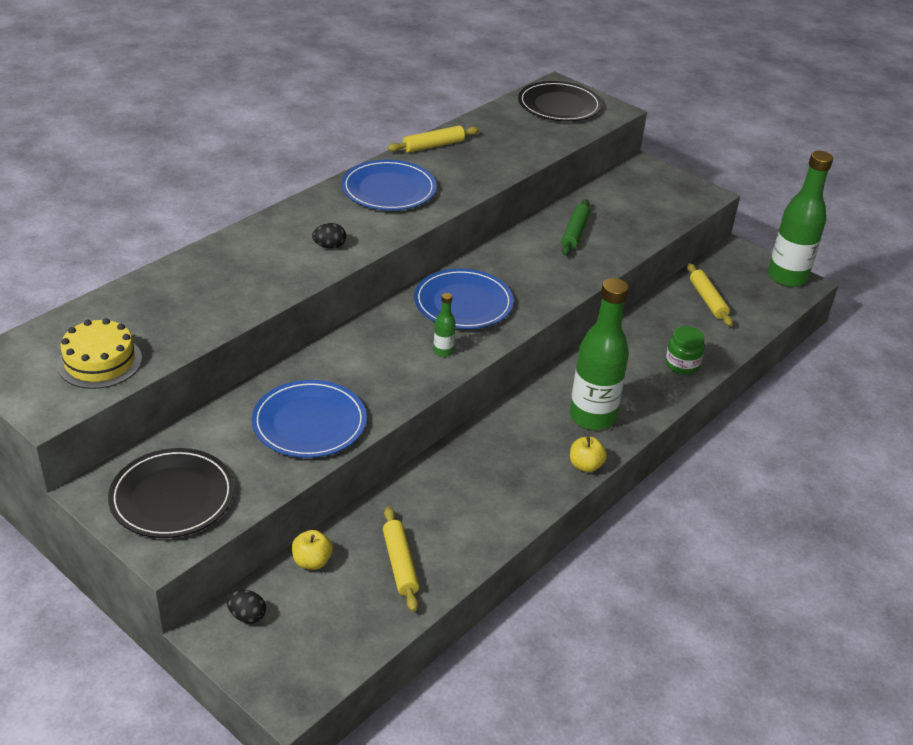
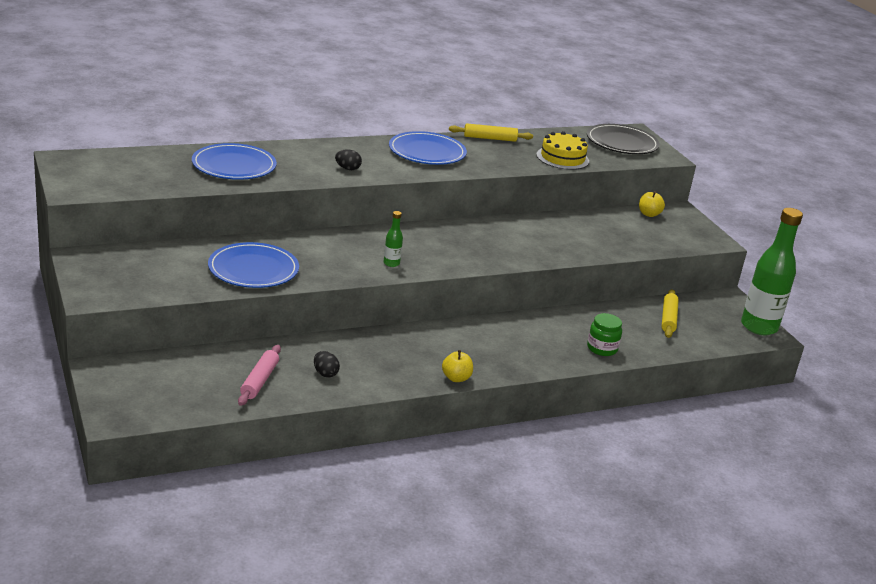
camera: 25 degrees right, 10 degrees down
(100, 361) = (128, 179): yellow cake -> yellow cake (562, 158)
(172, 496) = (123, 275): black plate -> none
(247, 616) = (129, 369): black egg -> black egg (325, 373)
(312, 561) = (200, 358): yellow apple -> yellow apple (649, 214)
(400, 564) = (259, 381): yellow rolling pin -> pink rolling pin
(463, 303) = (436, 243): blue plate -> blue plate (234, 165)
(575, 233) = (572, 231): green rolling pin -> none
(592, 417) = (492, 353): green bottle -> none

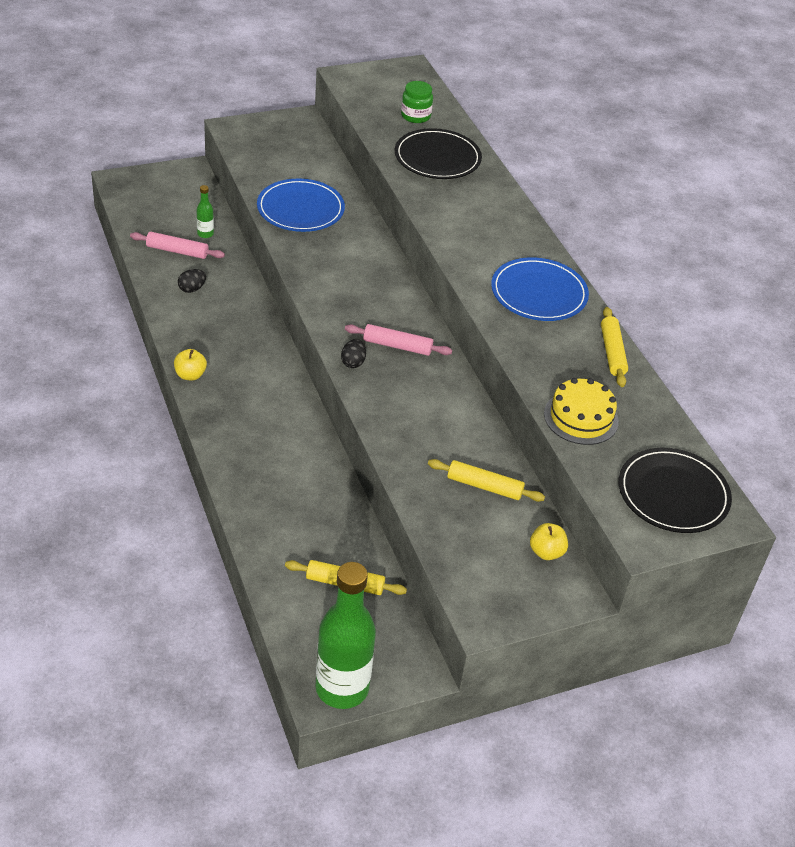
camera: 90 degrees right, 15 degrees up
(234, 165) = (437, 158): blue plate -> black plate
(347, 169) = (462, 230): black egg -> black egg (353, 362)
(391, 263) = (334, 297): green bottle -> green bottle (205, 234)
(452, 242) = (397, 346): none -> pink rolling pin
(597, 227) = (484, 486): none -> yellow rolling pin
(602, 348) = (262, 502): green jar -> green jar (415, 116)

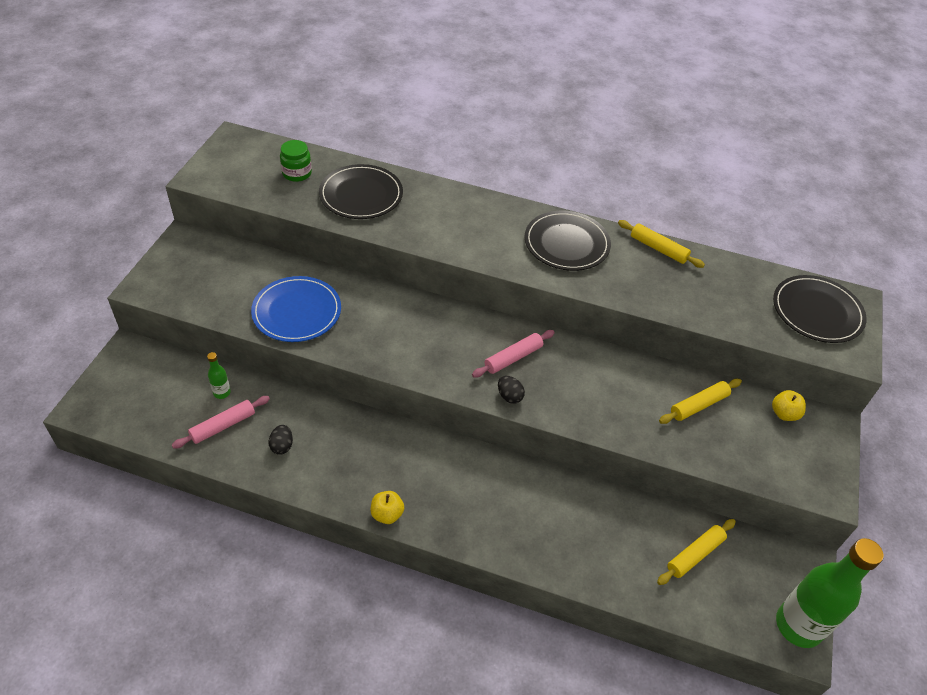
camera: 50 degrees left, 5 degrees up
(539, 293) = (566, 243): blue plate -> black plate
(581, 417) = (713, 307): yellow cake -> none

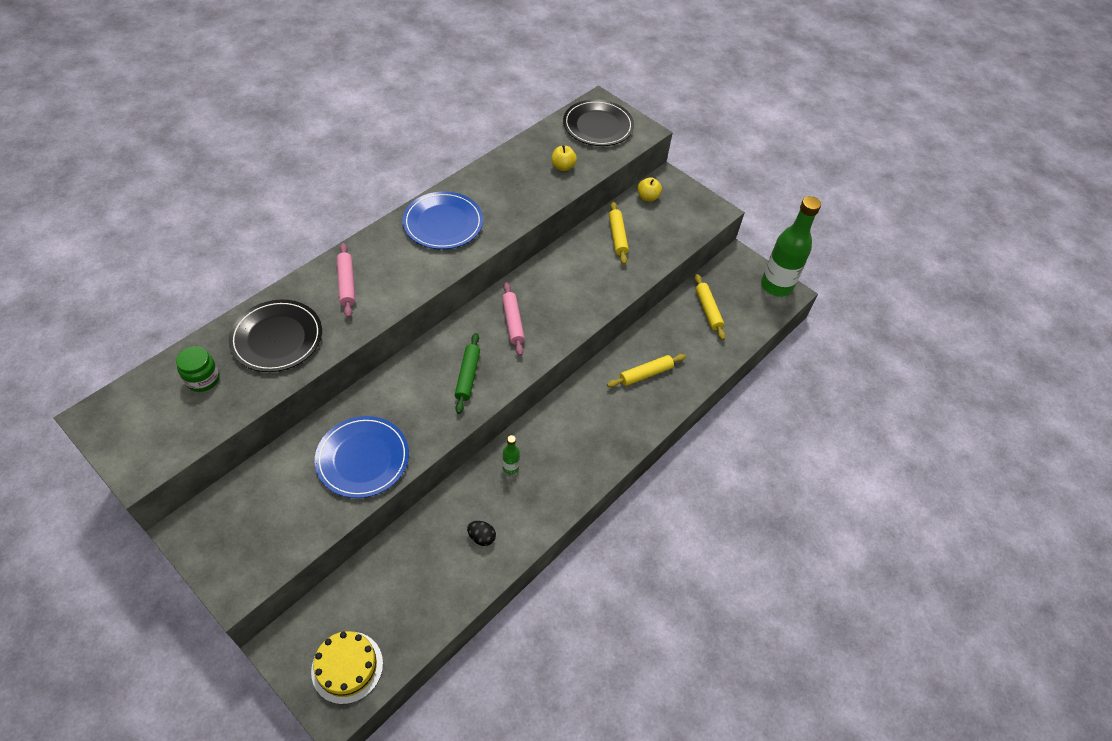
camera: 65 degrees left, 5 degrees up
(122, 401) = (347, 667): none -> yellow cake
(222, 393) = (391, 569): green bottle -> green bottle (510, 467)
(223, 426) = (432, 580): pink rolling pin -> pink rolling pin (346, 284)
(387, 514) = (589, 482): yellow apple -> yellow apple (563, 167)
(426, 348) = (467, 376): none -> green rolling pin
(509, 396) = (549, 342): black egg -> none
(566, 243) = (443, 223): black plate -> blue plate
(658, 249) = (486, 173): yellow rolling pin -> yellow rolling pin (645, 374)

